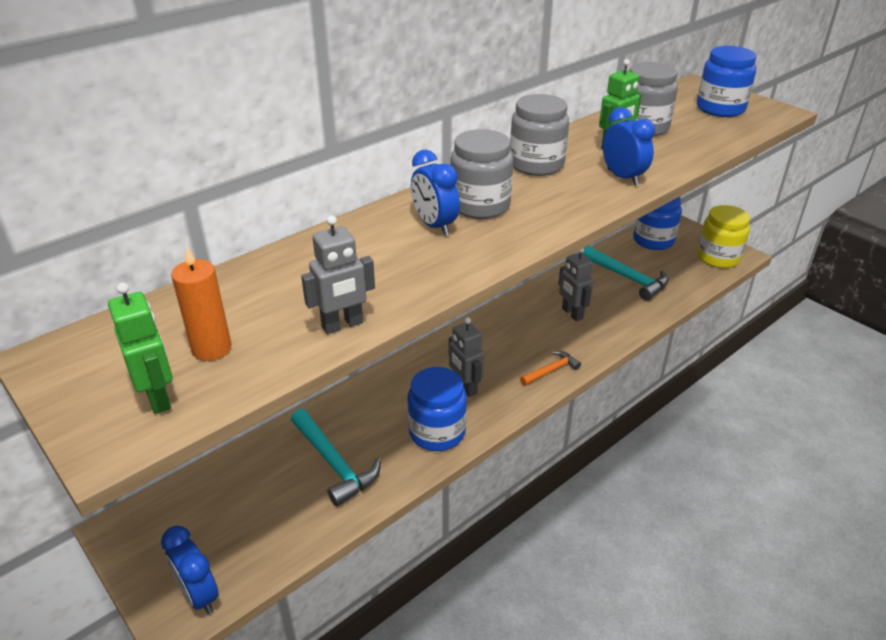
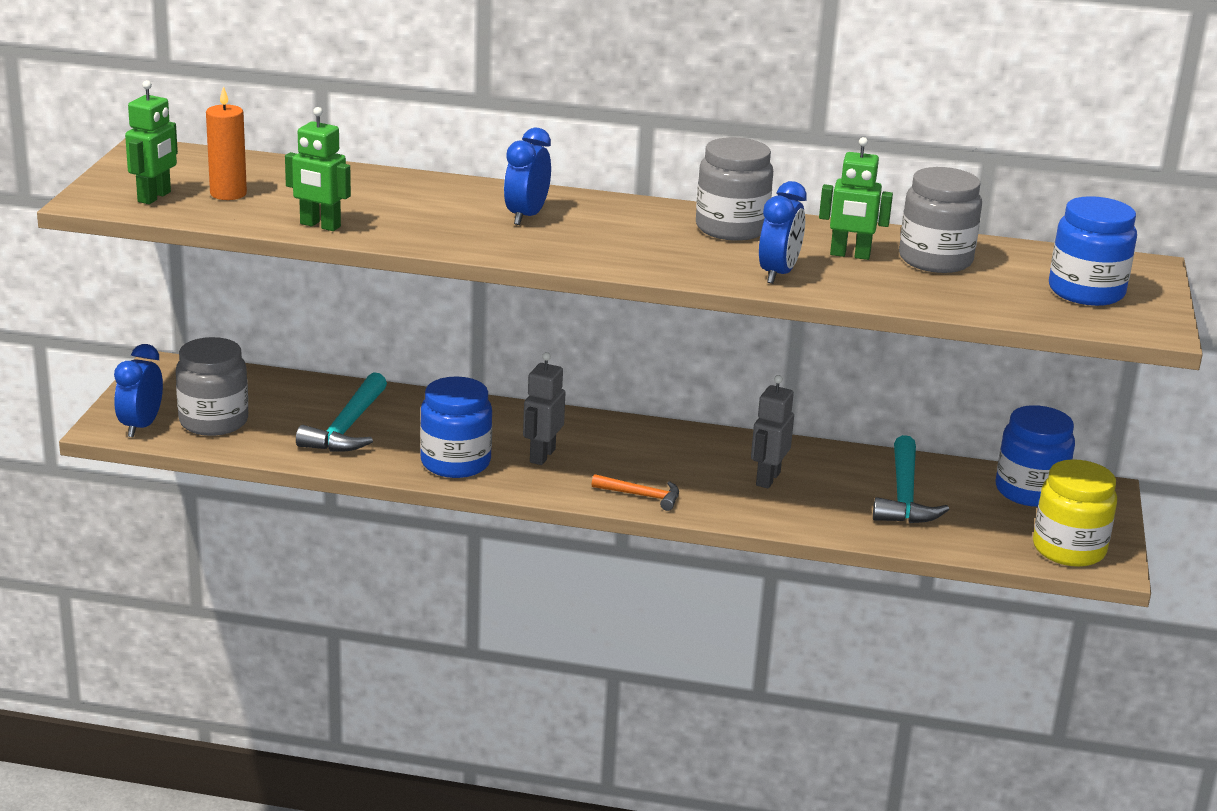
camera: 50 degrees right, 10 degrees down
(342, 325) = (320, 225): grey robot -> green robot
(480, 206) = (597, 224): grey jar -> grey jar (213, 421)

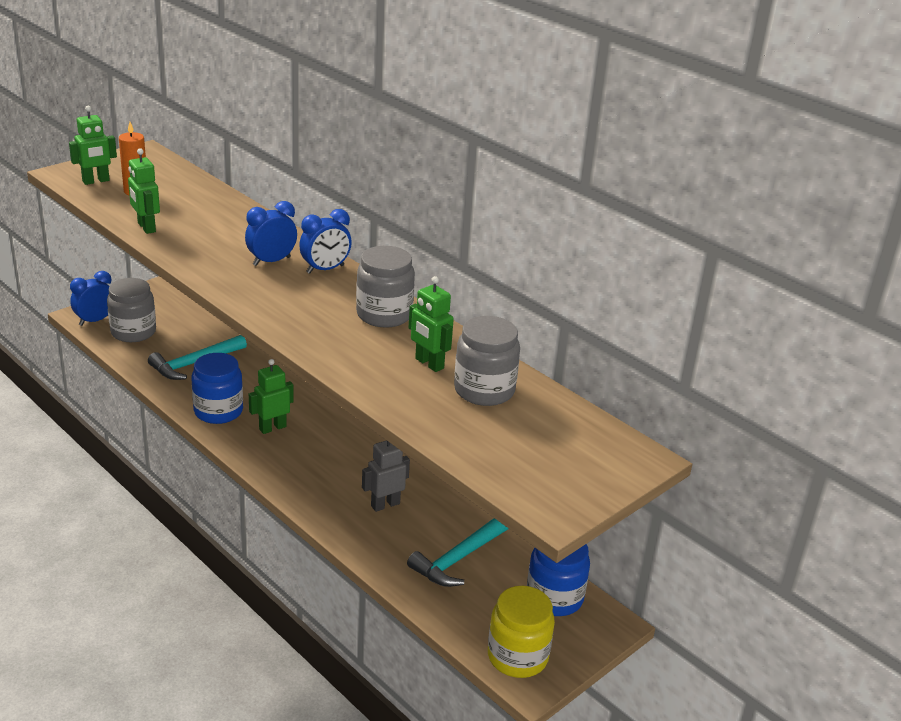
camera: 35 degrees right, 5 degrees up
(542, 456) = (272, 428): grey robot -> green robot
(641, 496) = (290, 481): orange hammer -> none
(778, 274) = (354, 359): blue clock -> blue clock (325, 269)
(1086, 292) = (554, 460): blue jar -> none

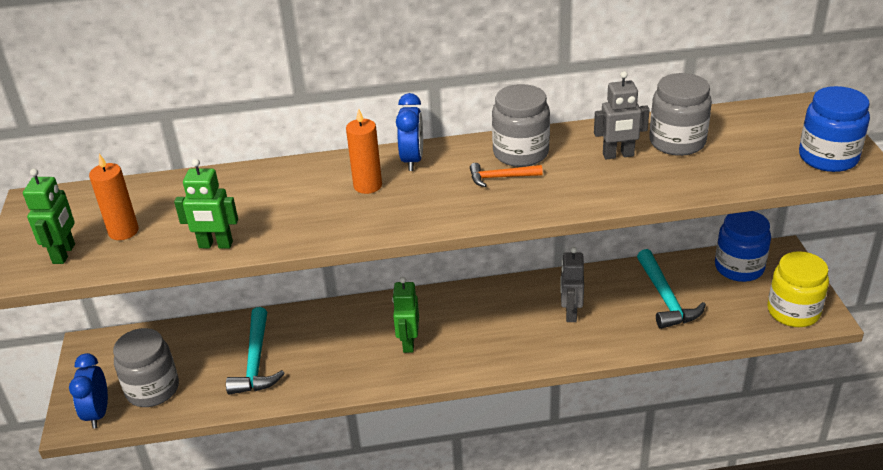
camera: 50 degrees left, 5 degrees up
(218, 411) = (351, 370): blue jar -> blue jar (828, 157)
(271, 261) = (367, 185): blue clock -> orange candle
(337, 315) = (501, 177): none -> orange hammer
(429, 364) = (618, 155): green robot -> grey robot

